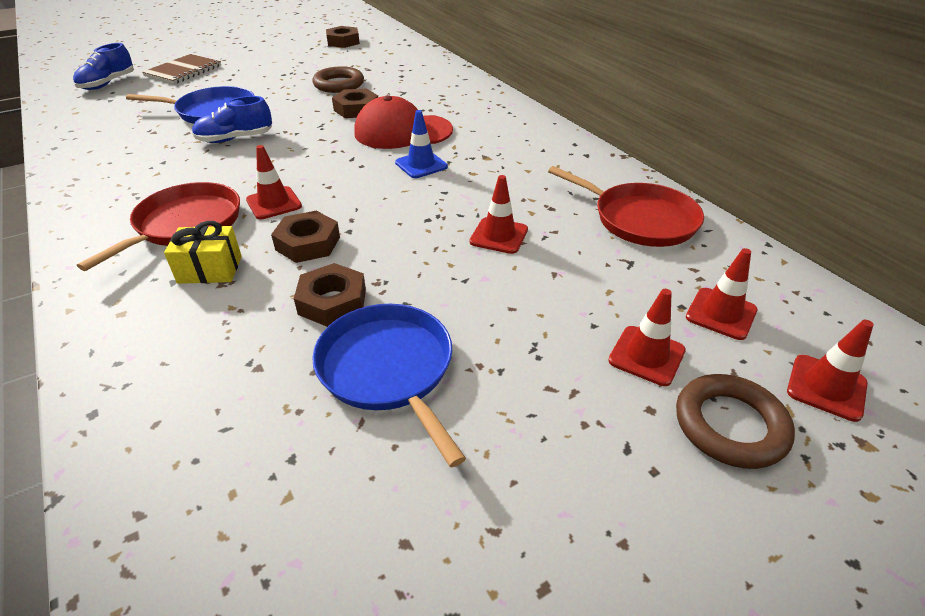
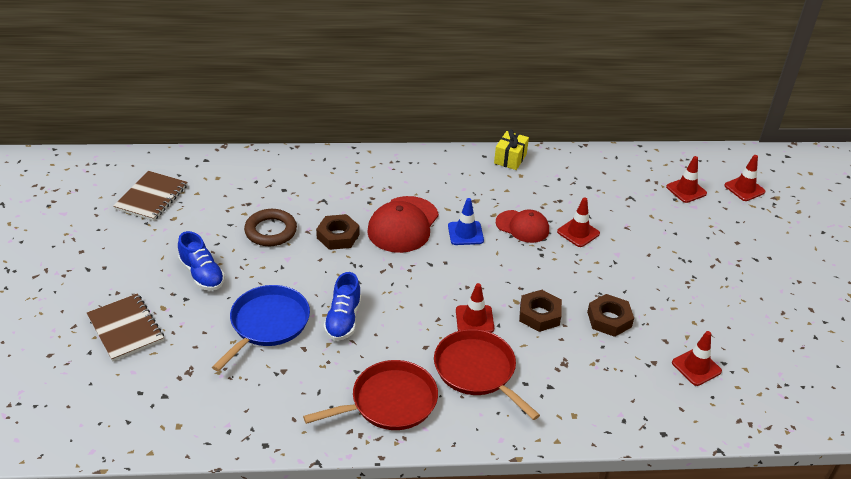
camera: 65 degrees left, 0 degrees up
(108, 84) = (108, 394): blue shoe -> blue shoe (202, 274)
(210, 269) = (545, 366): yellow gift -> yellow gift (510, 159)
(343, 42) = (151, 197): brown nut -> brown notebook
(388, 369) = (677, 314): blue pan -> none
(469, 195) = (522, 226): none -> red cap
(639, 219) = (592, 174): red pan -> red pan (389, 402)
(646, 355) = (704, 227): red traffic cone -> red traffic cone (696, 367)
(730, 425) = (754, 225): brown ring -> none

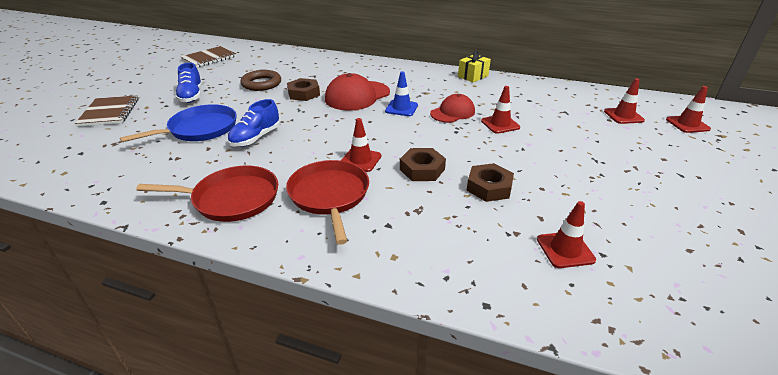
camera: 25 degrees right, 5 degrees down
(522, 226) = (452, 112): red cap -> red cap turned 90 degrees counterclockwise

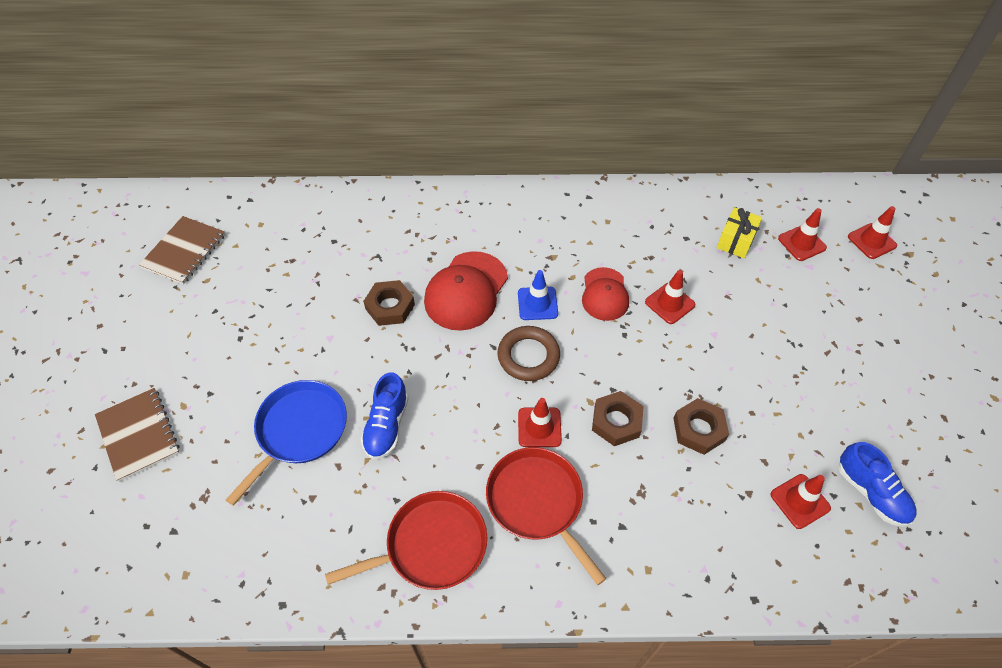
camera: 20 degrees left, 20 degrees up
(191, 96) = (231, 360): blue shoe -> blue shoe (871, 492)
(261, 84) = (314, 299): brown ring -> brown ring (528, 356)
(452, 112) = (605, 294): red cap -> red cap turned 150 degrees clockwise
(473, 76) = (597, 198): yellow gift -> yellow gift (735, 241)

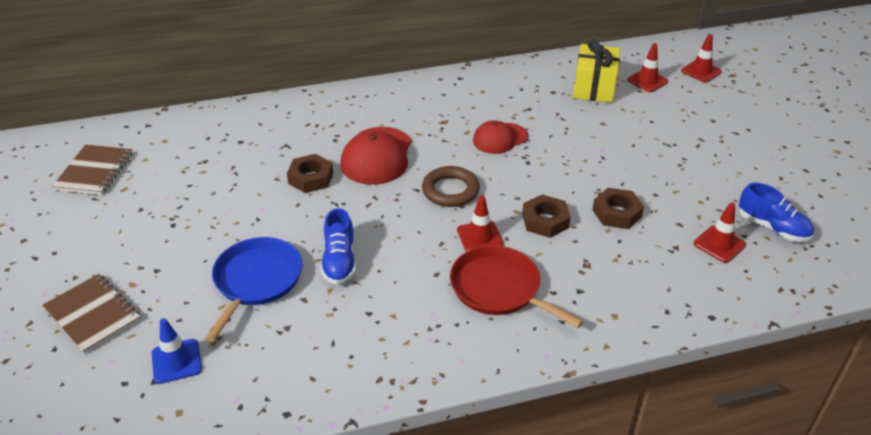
camera: 15 degrees left, 15 degrees down
(431, 545) = (414, 339): red pan -> none
(537, 303) = (444, 154): blue traffic cone -> blue traffic cone (176, 361)
(605, 294) = (500, 138): red cap -> red cap turned 75 degrees clockwise
(669, 303) = (557, 135): red traffic cone -> none
(735, 241) = (594, 87): yellow gift -> yellow gift, size x1.53

